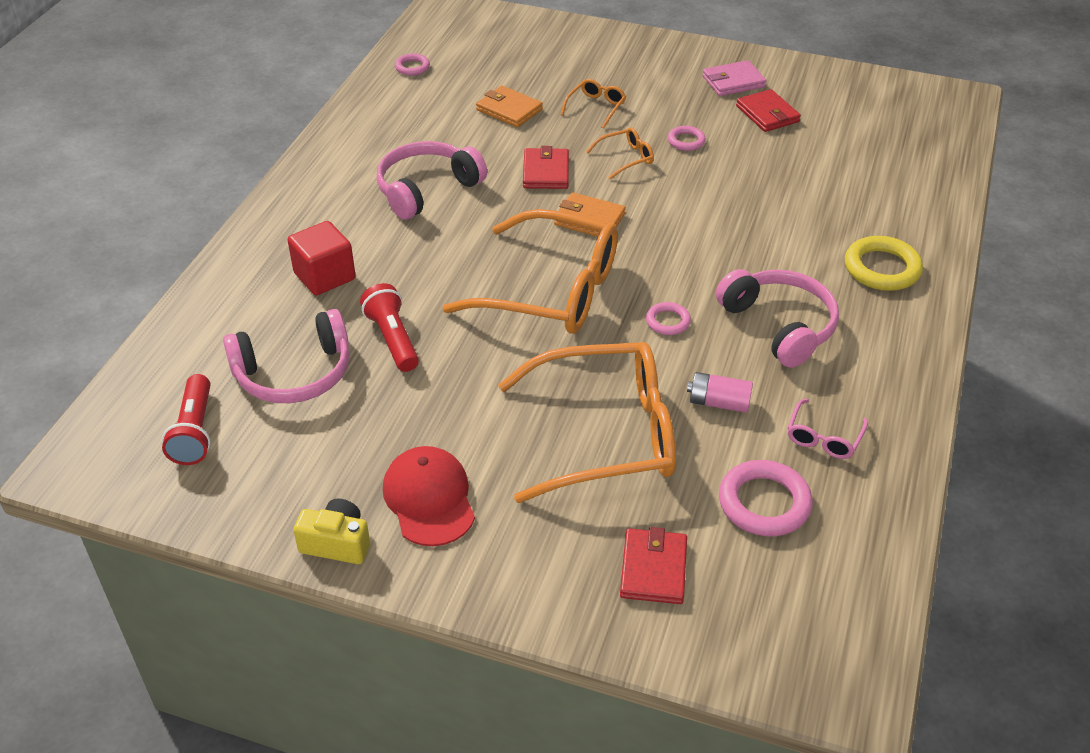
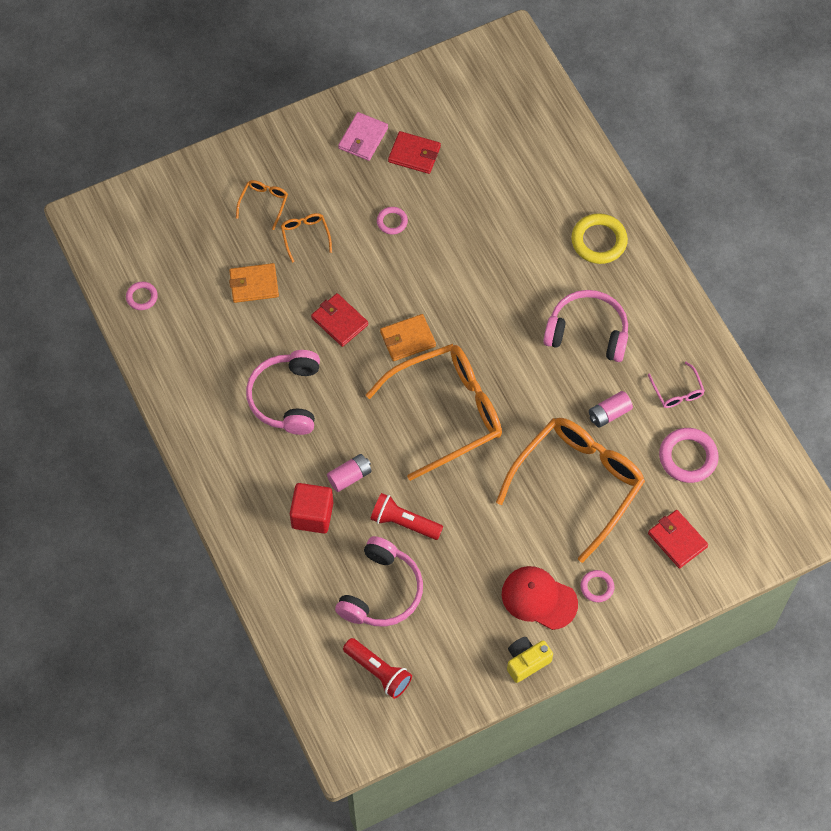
camera: 45 degrees left, 20 degrees up
(397, 273) = (350, 476): none -> pink battery
(625, 158) = (373, 269): orange glasses -> orange glasses (263, 204)
(668, 321) = (530, 380): pink ring -> pink ring (597, 587)

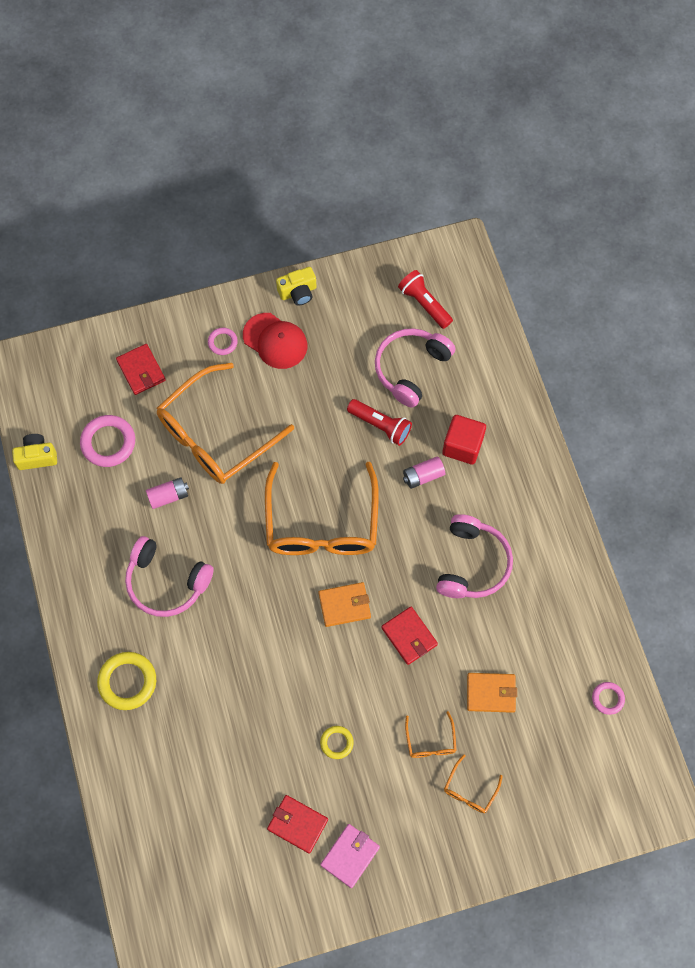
camera: 170 degrees left, 5 degrees up
(392, 222) = (336, 742): pink ring -> yellow ring
(446, 413) = (322, 522): orange glasses -> orange glasses turned 75 degrees counterclockwise
(677, 391) = (98, 507): pink glasses -> none
(757, 431) = (37, 456): none -> yellow camera

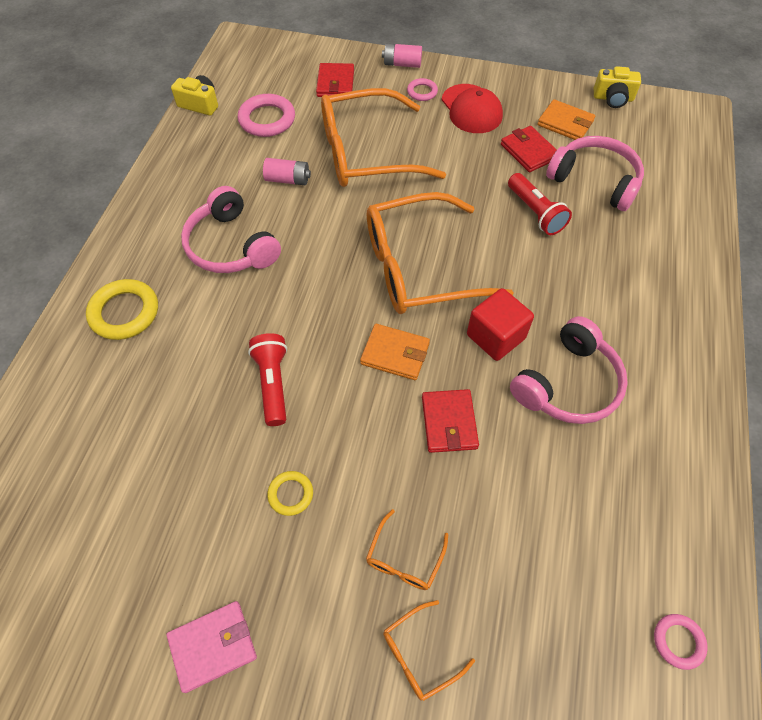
camera: 30 degrees right, 10 degrees down
(297, 824) = (180, 564): red wallet -> red wallet (529, 151)
(298, 292) = (516, 84): yellow camera -> yellow camera (613, 98)
(322, 522) = (421, 267): orange glasses -> orange glasses turned 45 degrees clockwise
(411, 369) = (595, 181): pink headphones -> pink headphones turned 60 degrees clockwise
(423, 476) = (556, 274): pink battery -> pink battery (402, 64)
(424, 304) = (637, 137): red flashlight -> red flashlight (273, 383)
(462, 446) = (616, 267): red cube -> red cube (495, 337)
(491, 693) = (515, 542): orange wallet -> orange wallet (565, 123)

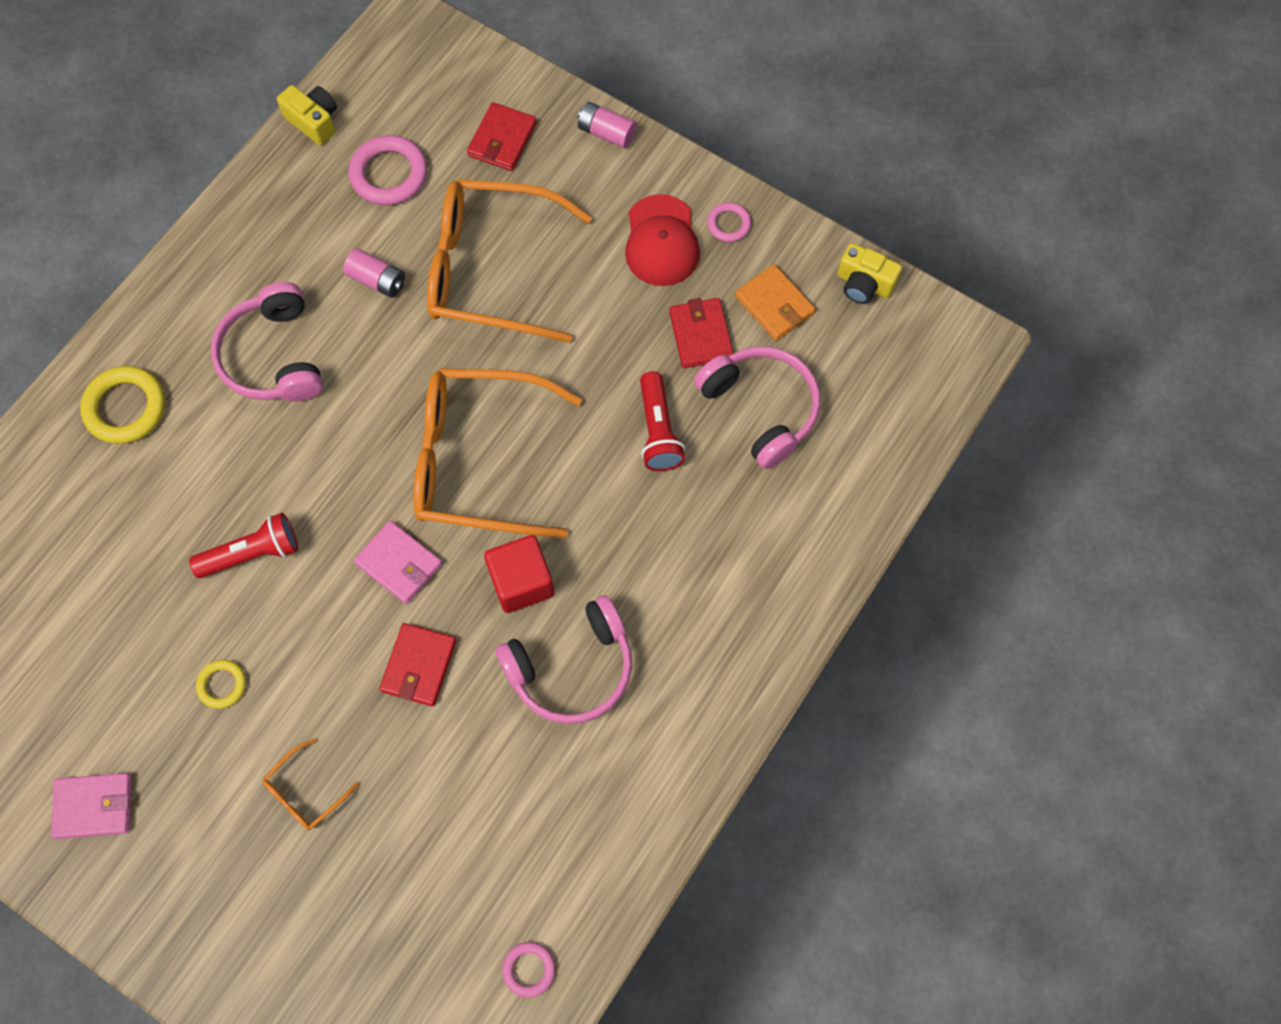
camera: 20 degrees right, 10 degrees up
(273, 383) = (252, 553): red flashlight -> red flashlight turned 60 degrees clockwise
(395, 354) = (399, 564): orange wallet -> pink wallet
(420, 654) = (279, 886): orange glasses -> none
(422, 92) = (610, 191): pink ring -> pink ring (728, 224)

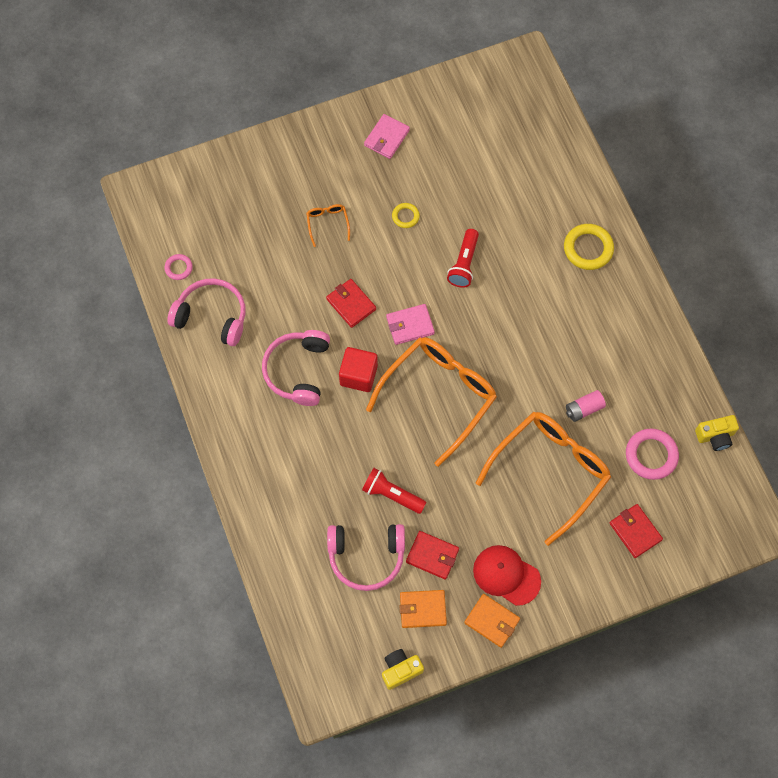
camera: 125 degrees right, 0 degrees up
(273, 356) = (571, 332): pink headphones -> pink headphones (212, 316)
(606, 133) = (601, 594): pink battery -> none
(728, 224) = (492, 621): pink ring -> orange wallet

